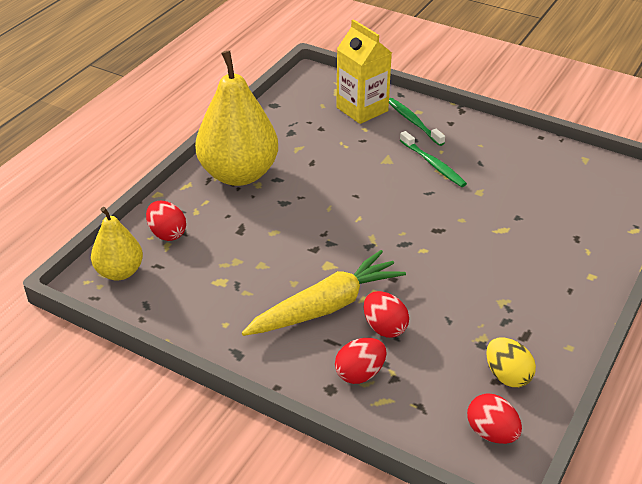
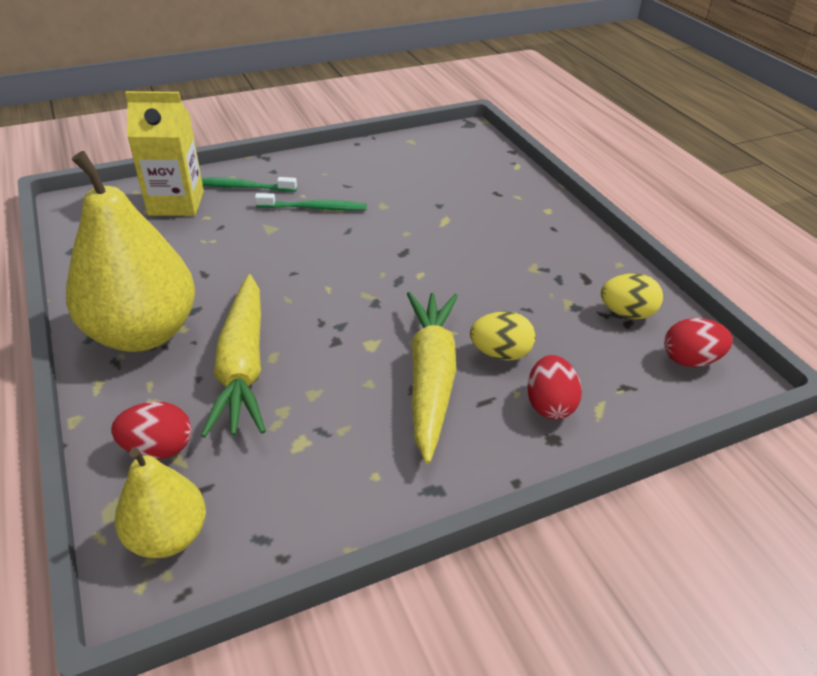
camera: 55 degrees left, 0 degrees up
(254, 225) = (243, 365): none -> yellow carrot
(384, 327) = (500, 353): red egg -> yellow egg

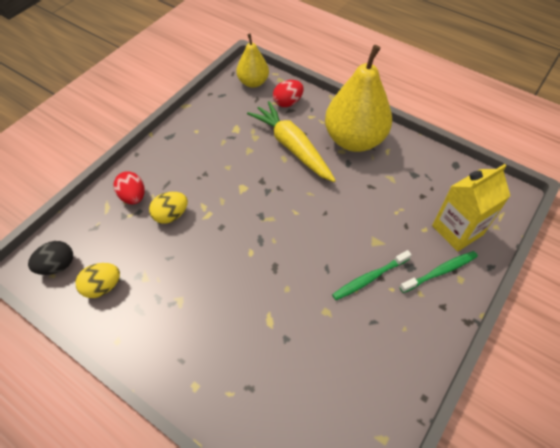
camera: 150 degrees right, 15 degrees up
(431, 378) = (199, 183): yellow carrot -> none
(690, 360) = (57, 266): red egg -> black egg

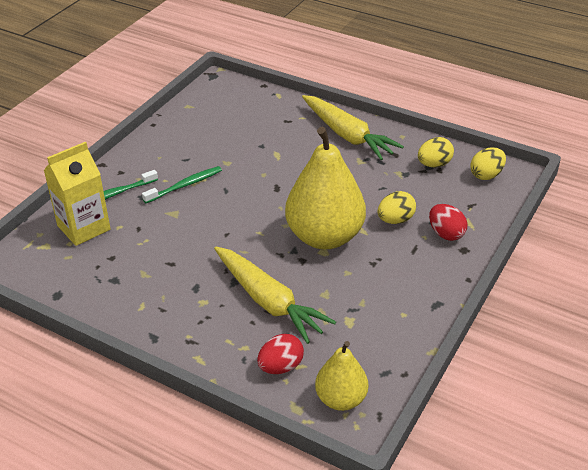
camera: 175 degrees right, 15 degrees down
(57, 266) = (486, 175): black egg -> yellow egg
(181, 348) = (347, 135): none -> yellow carrot
(354, 140) = (184, 317): yellow pear -> yellow pear (324, 236)

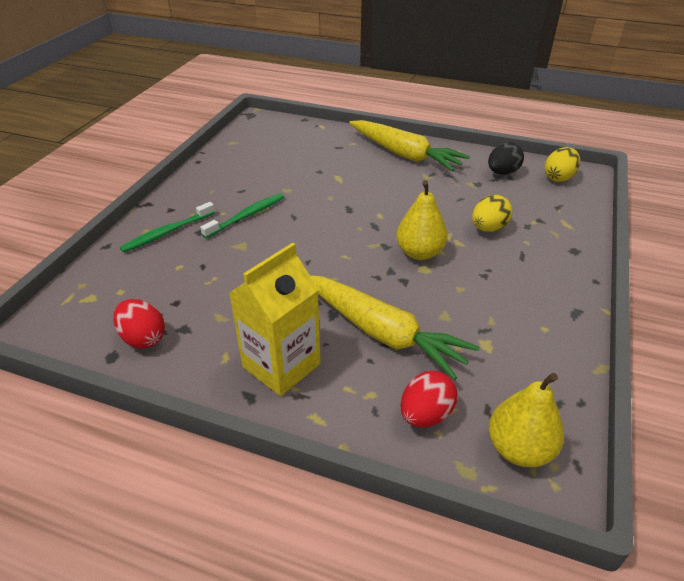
camera: 10 degrees left, 0 degrees up
(84, 227) = (136, 272): yellow carton -> yellow carton (281, 365)
(324, 236) = (419, 253): yellow pear -> yellow pear, size x0.55
(434, 164) = (502, 173): yellow egg -> black egg
(446, 234) = (548, 236): red egg -> red egg (143, 338)

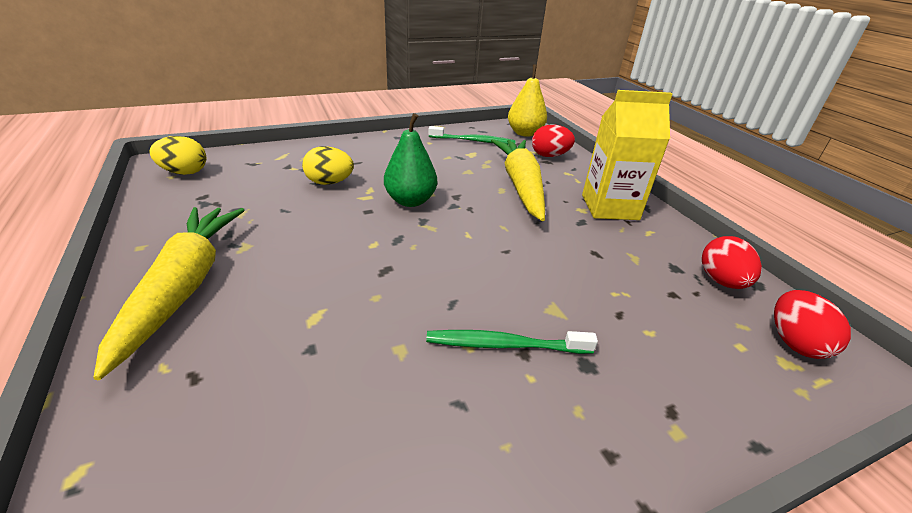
camera: 135 degrees left, 5 degrees down
(83, 315) = (794, 342): none -> red egg
(168, 232) = (640, 399): green toothbrush -> green toothbrush (473, 141)
(419, 253) = (410, 201): yellow pear -> green pear
(502, 173) = (195, 202): black egg -> none

